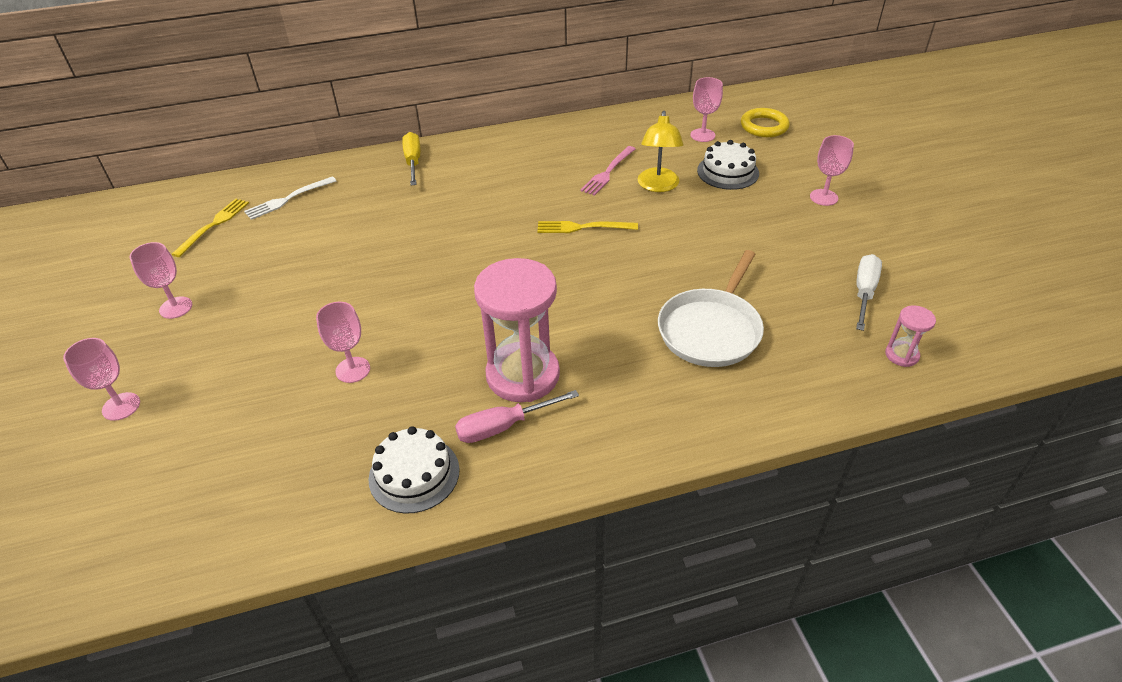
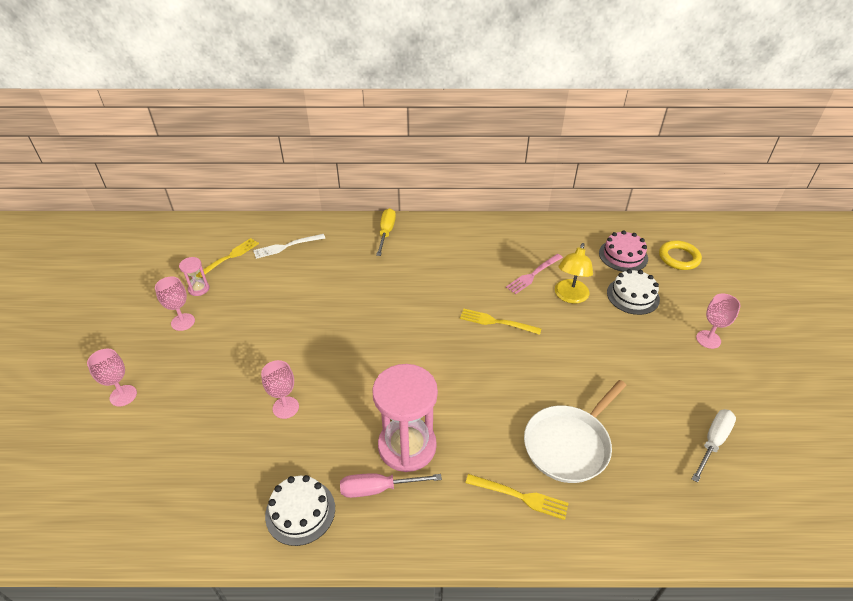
camera: 15 degrees right, 0 degrees up
(676, 393) = (521, 496): none -> yellow fork
(702, 135) = (623, 255): pink goblet -> pink cake
(901, 355) = (726, 513): pink hourglass -> pink hourglass (199, 289)

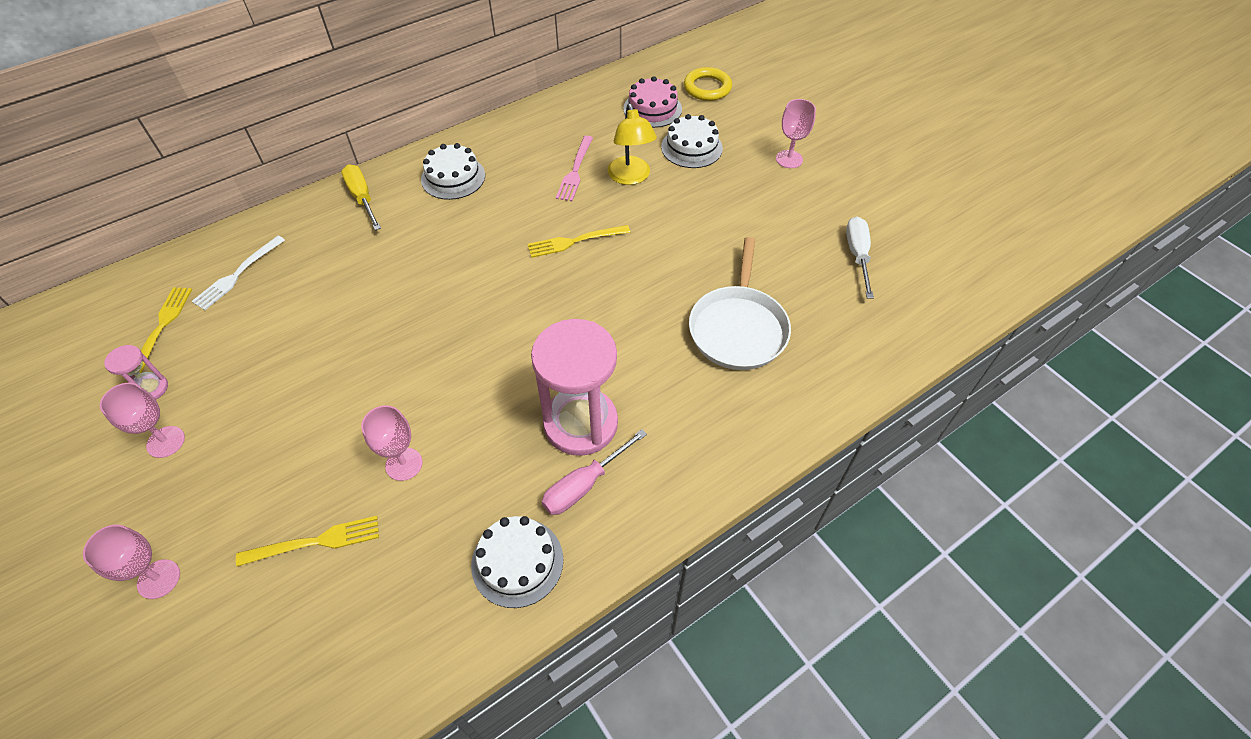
camera: 35 degrees left, 10 degrees up
(449, 243) = (453, 177): none -> white cake
(521, 496) = (731, 404): yellow fork -> yellow fork (316, 541)

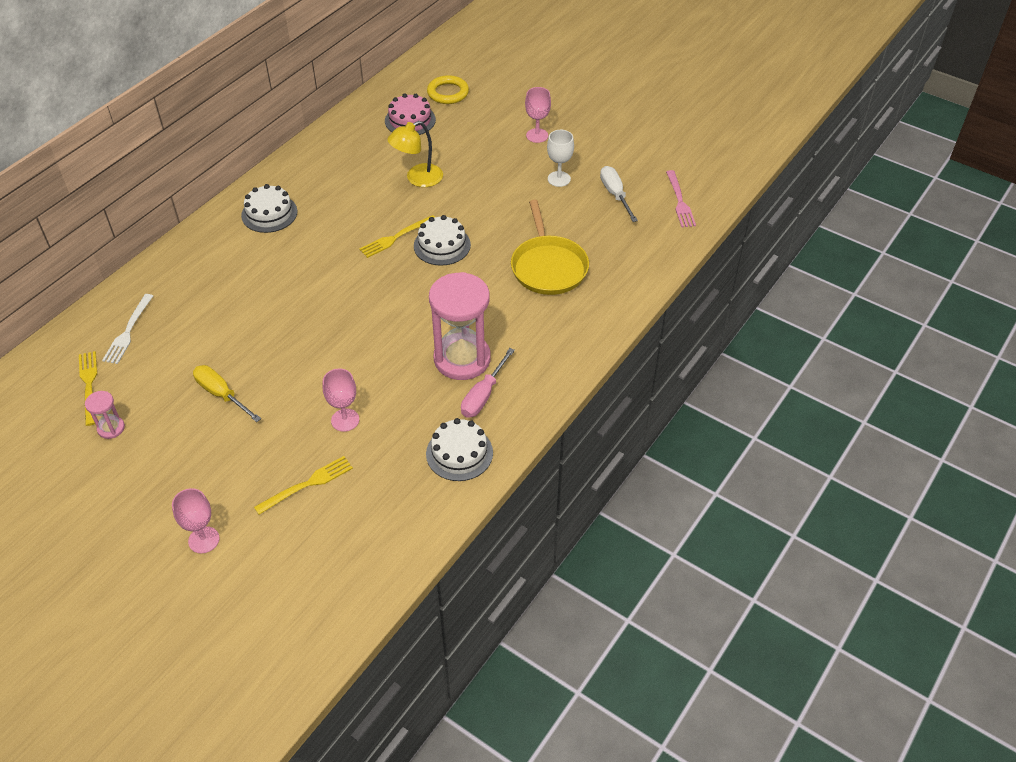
camera: 20 degrees left, 5 degrees down
(166, 442) = (148, 458): pink goblet -> none
(362, 198) = (200, 248): yellow screwdriver -> yellow screwdriver (221, 394)
(575, 171) = (370, 185): pink fork -> pink fork (680, 202)
(631, 177) = (417, 179): yellow lamp -> yellow lamp turned 90 degrees clockwise
(691, 147) = (456, 144): white cake -> white cake (442, 245)
(738, 328) = (548, 267): white pan -> yellow pan
(795, 218) = (559, 179): none -> white goblet

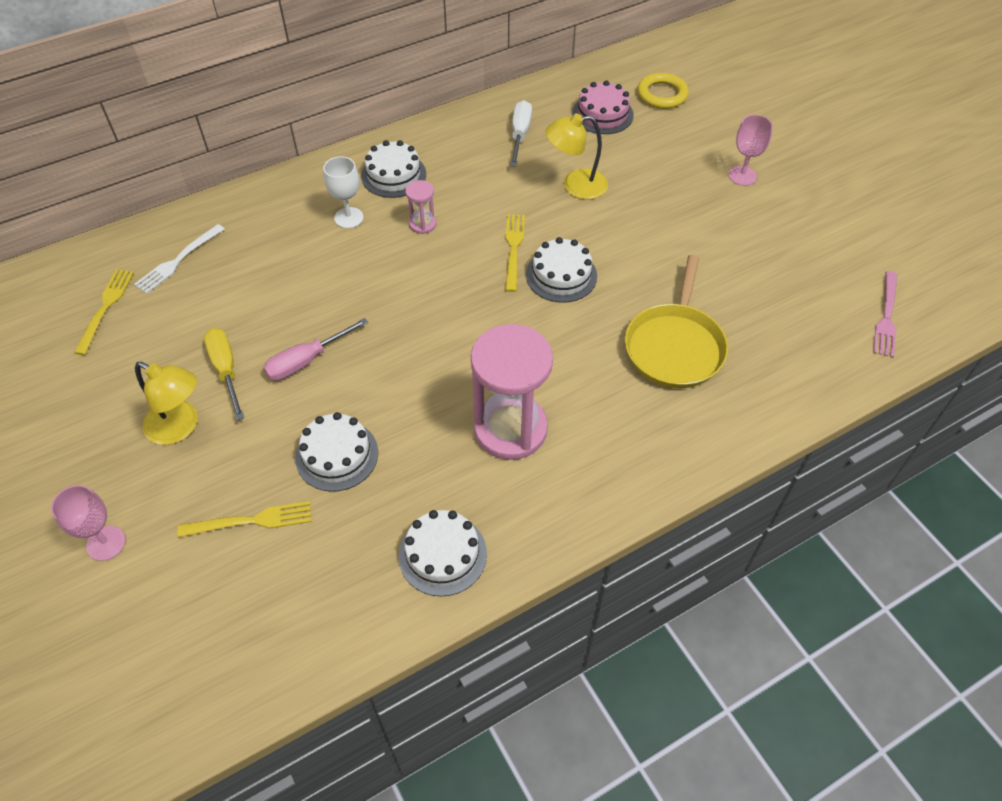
camera: 25 degrees right, 5 degrees up
(111, 428) = (96, 366): pink hourglass -> pink hourglass (422, 224)
(211, 445) = (180, 427): none -> yellow lamp
(345, 420) = (337, 455): pink goblet -> white cake
(395, 238) = (513, 248): yellow fork -> yellow fork turned 105 degrees clockwise
(483, 395) = (511, 487): pink screwdriver -> pink screwdriver (306, 361)
(559, 179) = (743, 238): white goblet -> white goblet (349, 218)
(615, 194) = (804, 280): white screwdriver -> white screwdriver (520, 134)

